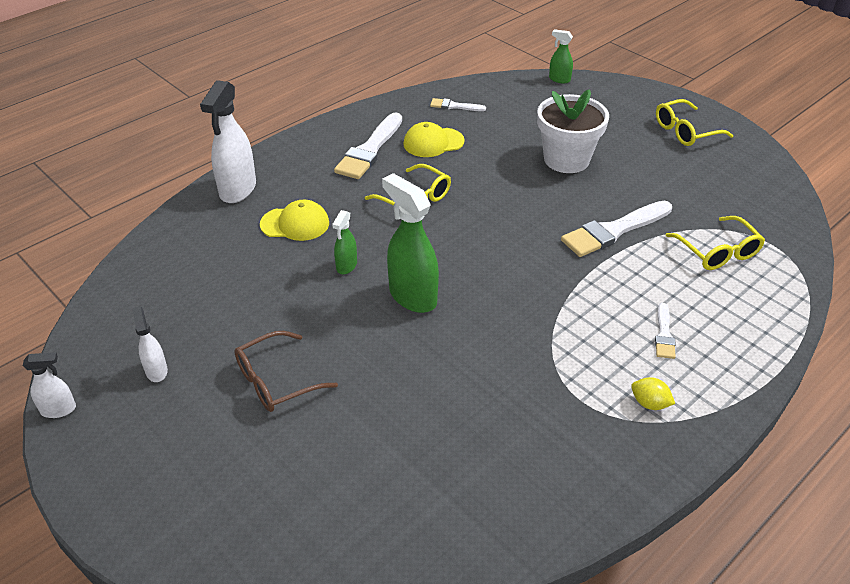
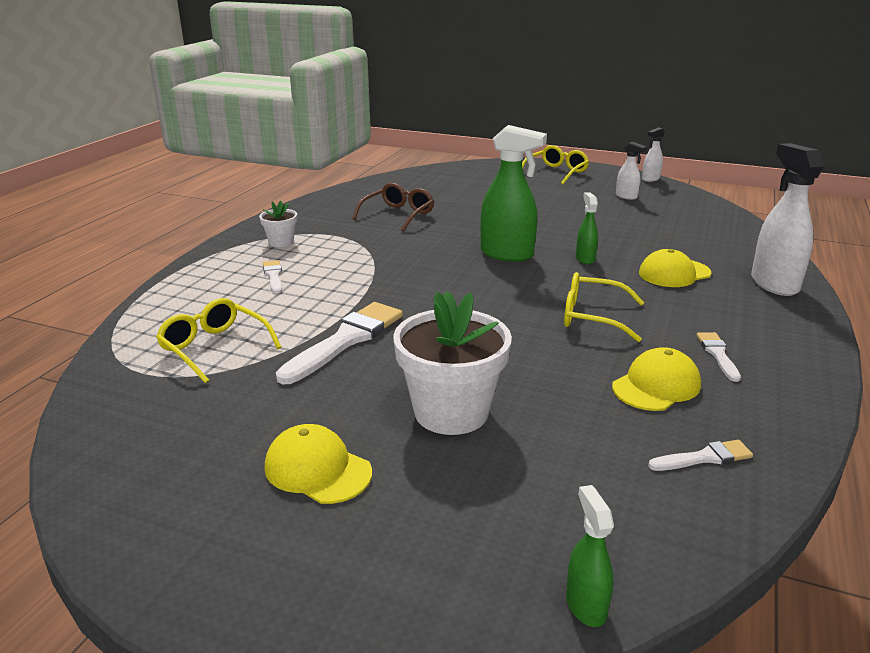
camera: 155 degrees right, 15 degrees down
(276, 381) = (548, 206): brown glasses -> brown glasses (398, 215)
(369, 150) = (718, 354): white brush -> white brush, size x0.51
(559, 79) = (585, 605): green spray bottle -> green spray bottle turned 105 degrees counterclockwise
(649, 403) = (281, 242): yellow lemon -> white flower pot
(653, 150) = (317, 469): none -> yellow cap
(685, 131) = (259, 532): yellow glasses -> yellow glasses (556, 172)

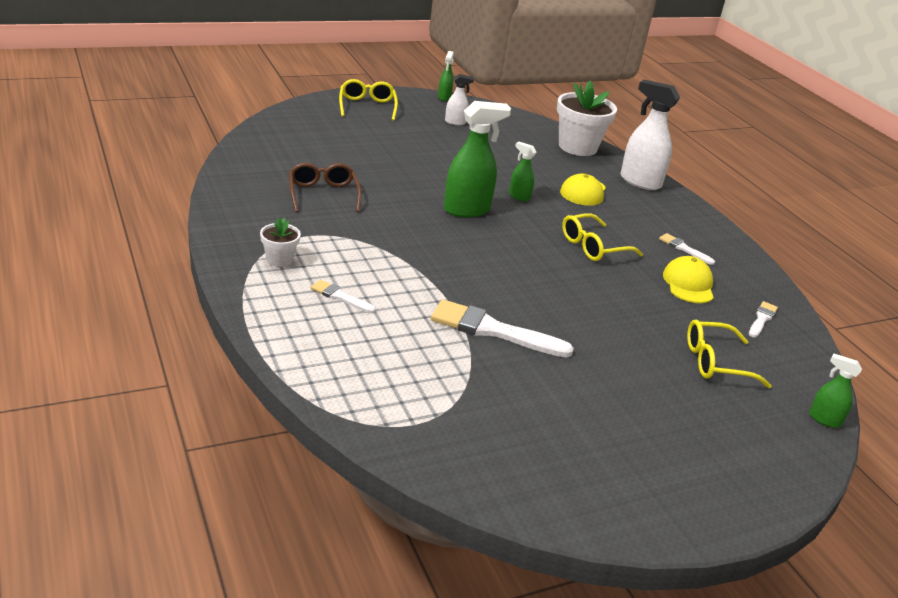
camera: 50 degrees left, 5 degrees up
(214, 348) = (422, 379): yellow glasses -> yellow glasses (715, 362)
(317, 469) = (632, 424): yellow cap -> none
(346, 340) = (493, 330): white brush -> white brush turned 60 degrees counterclockwise
(451, 412) = (631, 351): white flower pot -> white flower pot (577, 147)
(650, 179) = (444, 97): white spray bottle -> green spray bottle

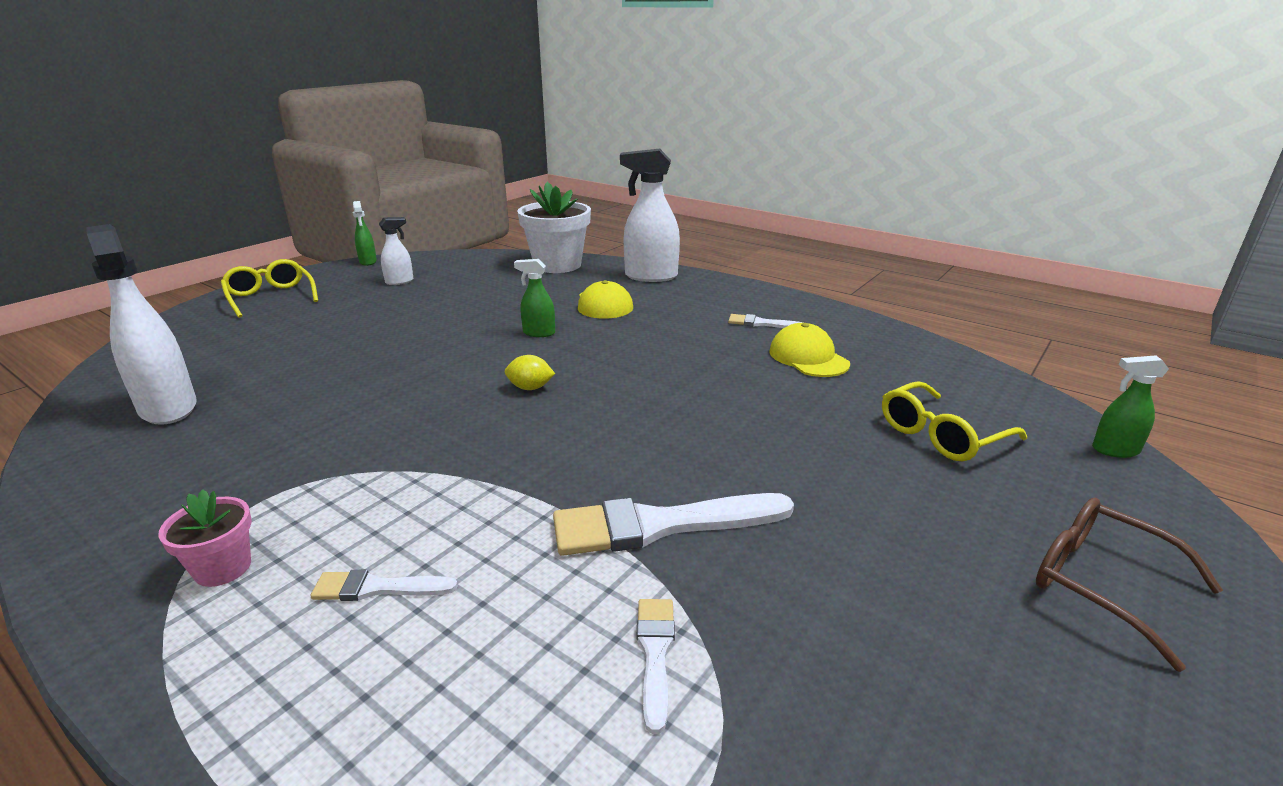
camera: 25 degrees left, 5 degrees down
(279, 259) = (223, 568): white flower pot -> pink flower pot
(282, 165) = (168, 408): none -> white spray bottle
(323, 194) = (258, 426): brown glasses -> brown glasses (1101, 583)
(467, 210) = (487, 370): green spray bottle -> none
(484, 231) = (530, 388): none -> yellow lemon
(593, 246) = (672, 357): yellow glasses -> none
(762, 319) = (915, 364): white brush -> white brush (655, 654)

